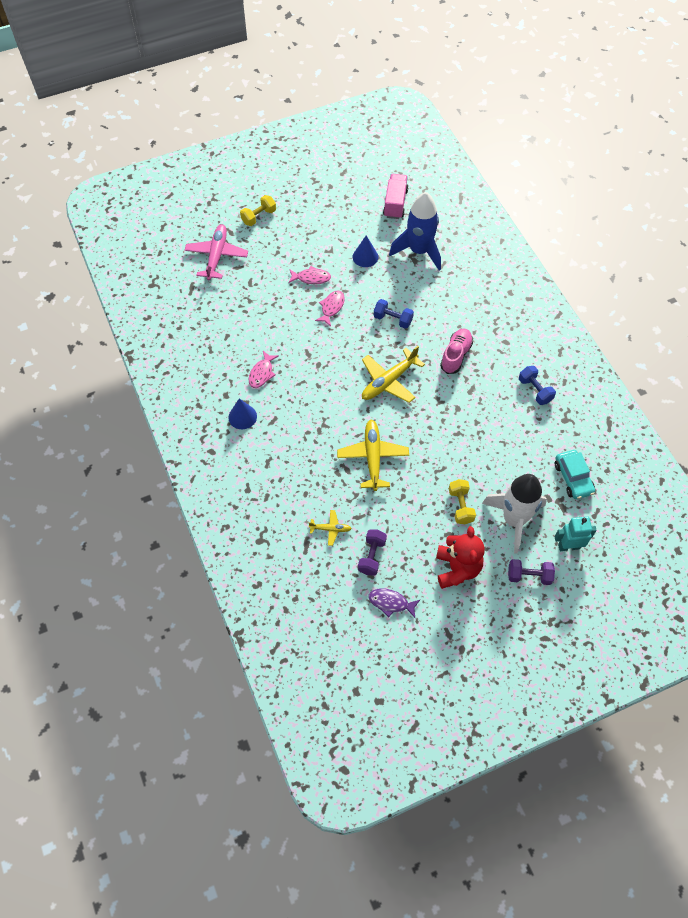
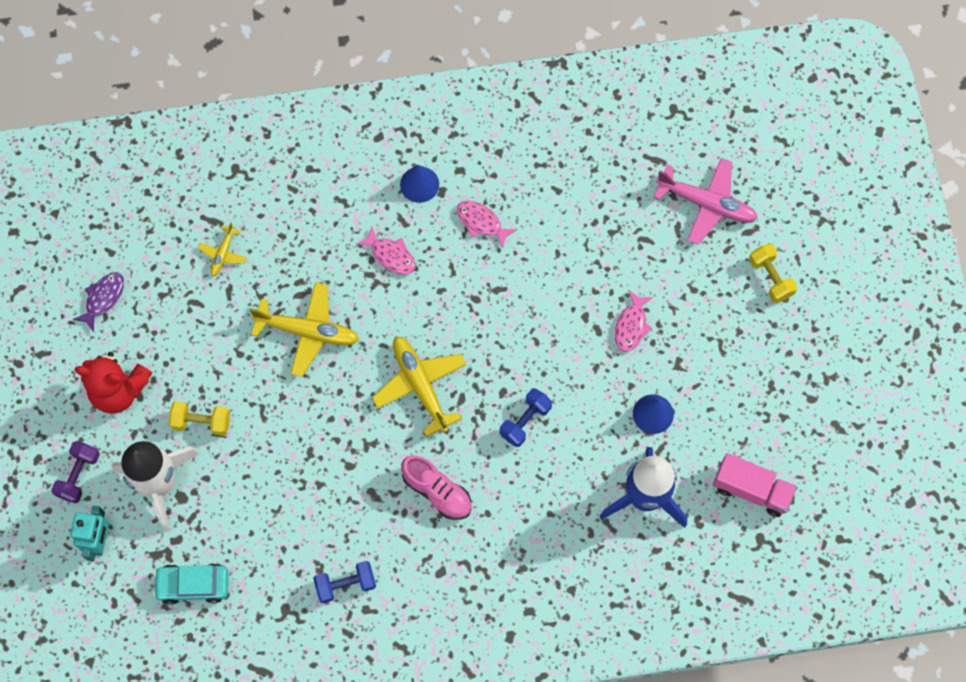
camera: 105 degrees right, 10 degrees up
(331, 307) = (569, 341): pink fish -> pink fish (391, 255)
(372, 556) = (170, 293): purple dumbbell -> none

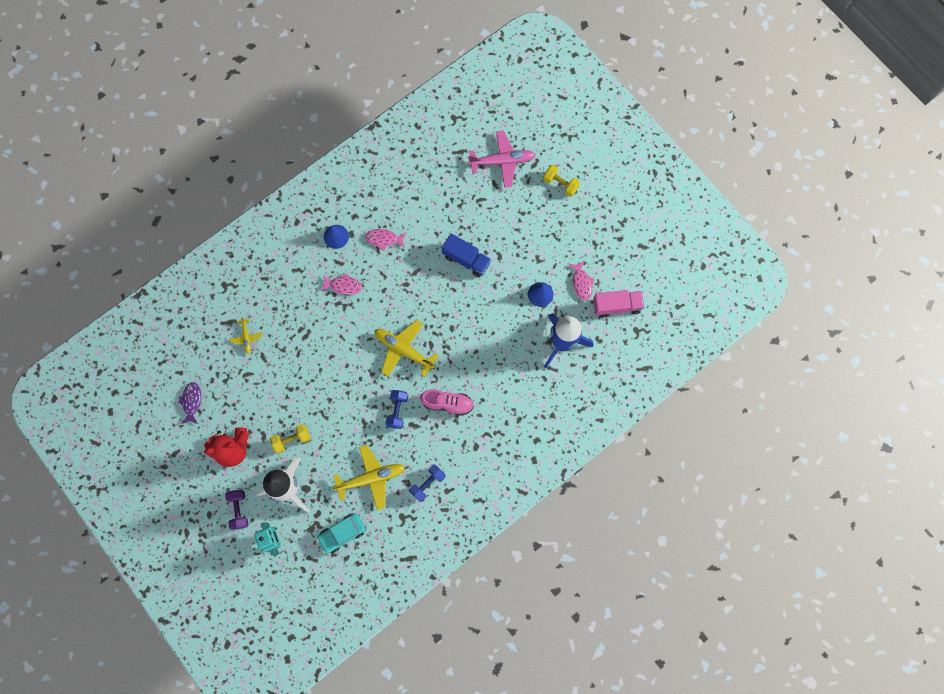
camera: 30 degrees left, 5 degrees up
(307, 331) = (322, 355): yellow plane -> yellow plane (371, 478)
(525, 421) = (473, 337): blue dumbbell -> blue dumbbell (397, 410)
(578, 310) = (466, 259): none -> blue truck
(631, 326) = (500, 252): pink fish -> pink fish (582, 283)

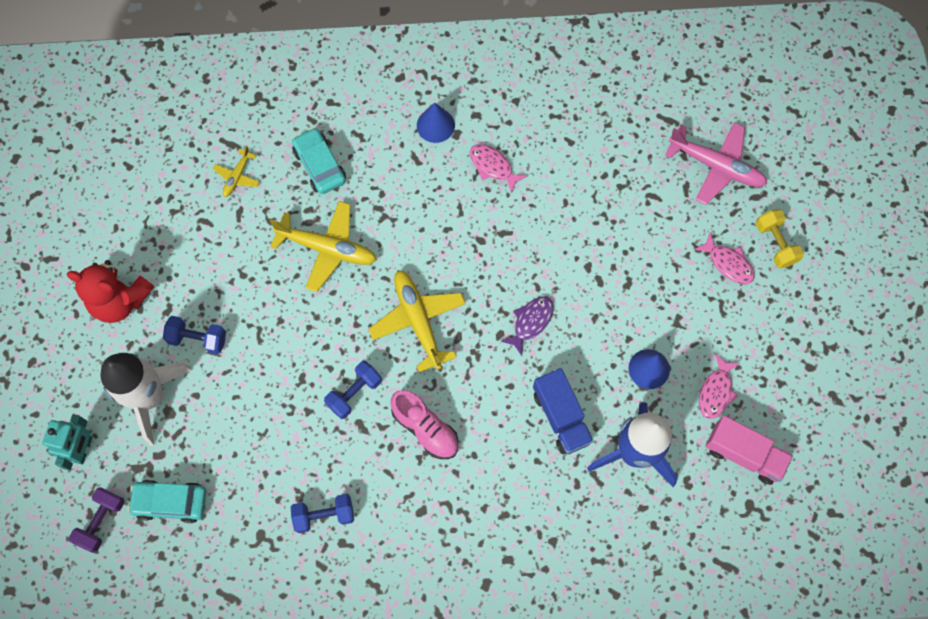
camera: 35 degrees right, 5 degrees down
(192, 401) = (116, 210): purple fish -> purple fish (531, 322)
(239, 510) = (70, 382): purple dumbbell -> purple dumbbell (101, 521)
(288, 301) = (319, 165): none -> turquoise car
(292, 440) = (198, 339): yellow dumbbell -> blue dumbbell
(343, 285) = (401, 191): pink fish -> pink fish (728, 263)
(371, 478) = (258, 457): yellow plane -> yellow plane (327, 249)
(466, 259) = (581, 260): blue truck -> blue truck (561, 417)

